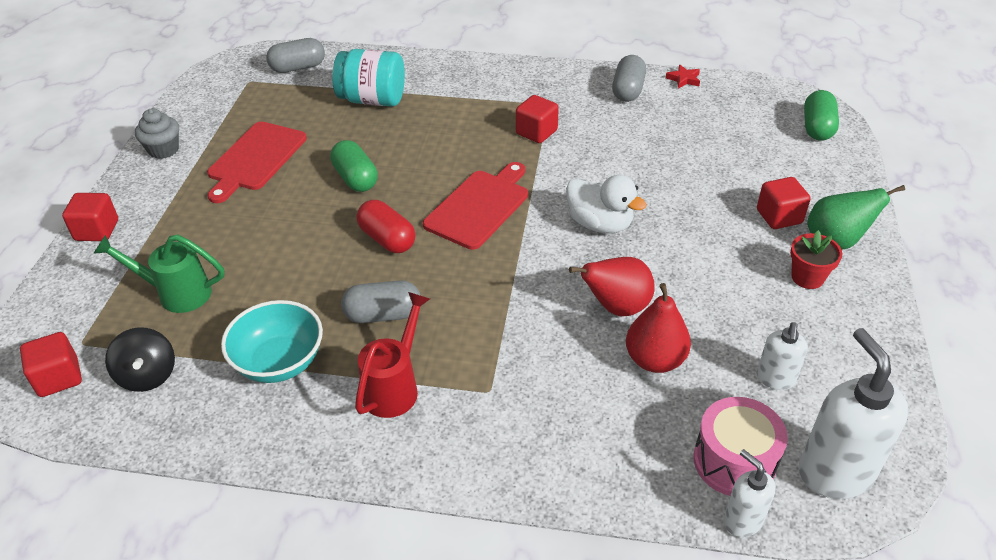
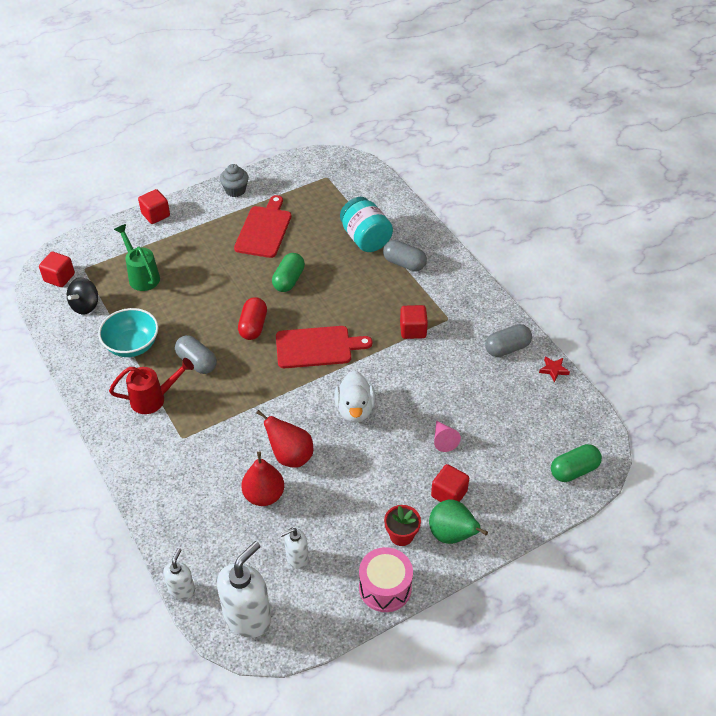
camera: 50 degrees right, 5 degrees up
(255, 159) = (264, 230): red cutting board -> red cutting board turned 120 degrees clockwise
(298, 67) = (361, 186): grey capsule -> grey capsule (404, 263)
(704, 185) = (443, 440): none -> pink cone
(734, 461) = (219, 568): pink drum -> pink drum (385, 587)

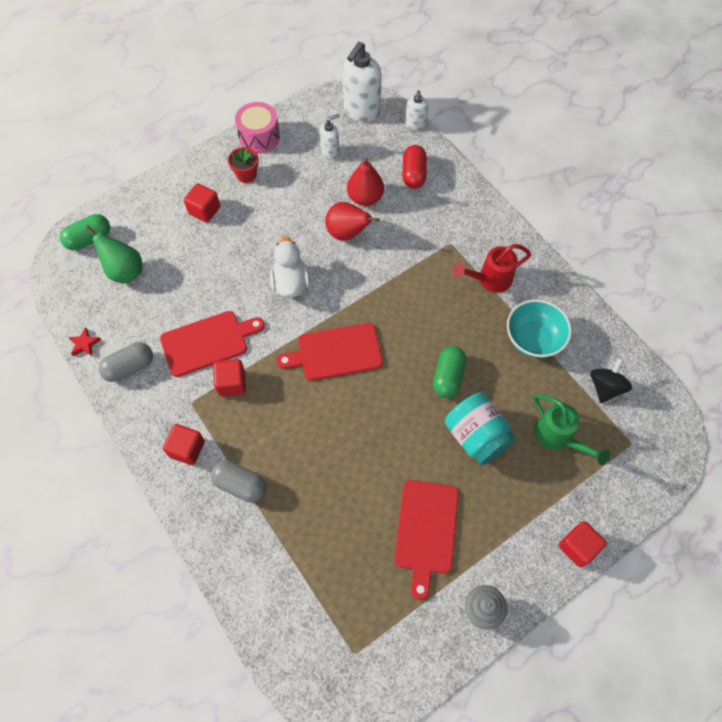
camera: 175 degrees right, 15 degrees up
(59, 278) = (654, 426): red cube -> red cube (187, 449)
(197, 362) = (459, 324): grey capsule -> none
(253, 326) = (409, 374): red capsule -> red capsule (413, 174)
(289, 280) = (380, 445): green capsule -> green capsule (448, 377)
(365, 238) = (290, 526): turquoise jar -> turquoise jar (476, 436)
(436, 363) = (208, 342): none -> red cutting board
(443, 440) = (206, 259): pink cone -> none
(452, 535) = (204, 178): green pear -> green pear (125, 271)

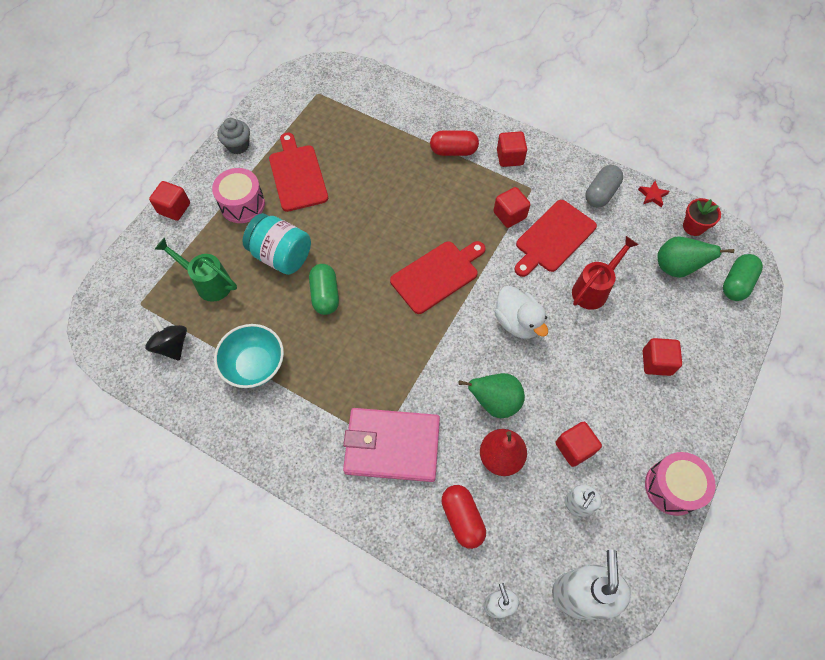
camera: 155 degrees right, 0 degrees up
(240, 485) = (453, 151): grey capsule -> red capsule
(246, 175) = (648, 426): red flower pot -> red flower pot (693, 227)
(308, 183) = (574, 448): none -> red cube
(347, 233) = (494, 402): red pear -> green pear
(442, 235) = (392, 446): none -> pink wallet
(489, 280) = (320, 412): red watering can -> red watering can (594, 289)
(499, 518) = (242, 204): none -> pink drum
(605, 387) = (172, 345): black spinning top -> black spinning top turned 150 degrees clockwise

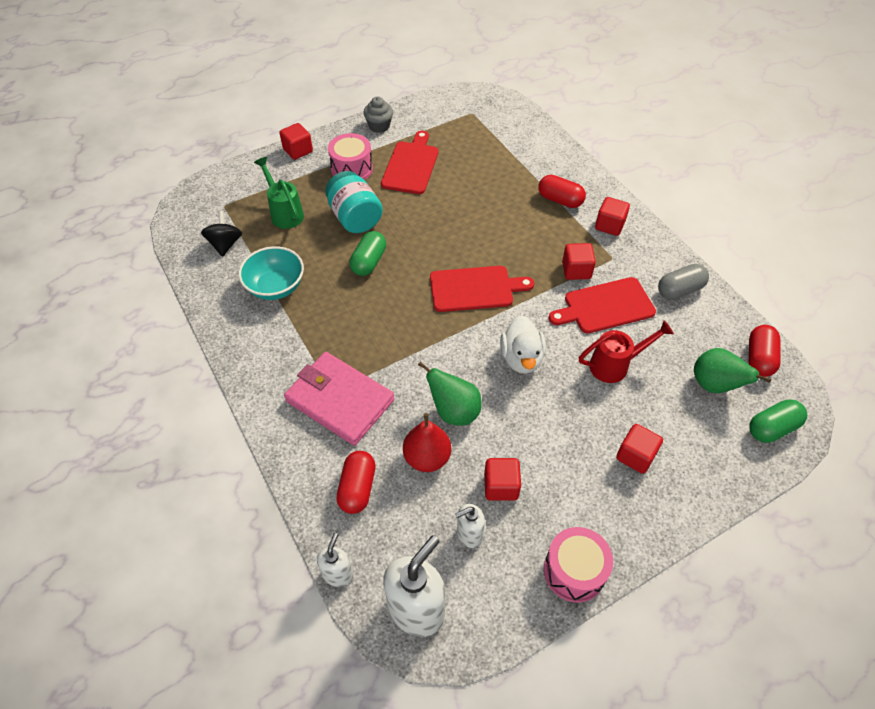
camera: 30 degrees right, 10 degrees down
(652, 195) = (733, 313): red star -> none
(693, 227) = (759, 358): red flower pot -> red capsule

